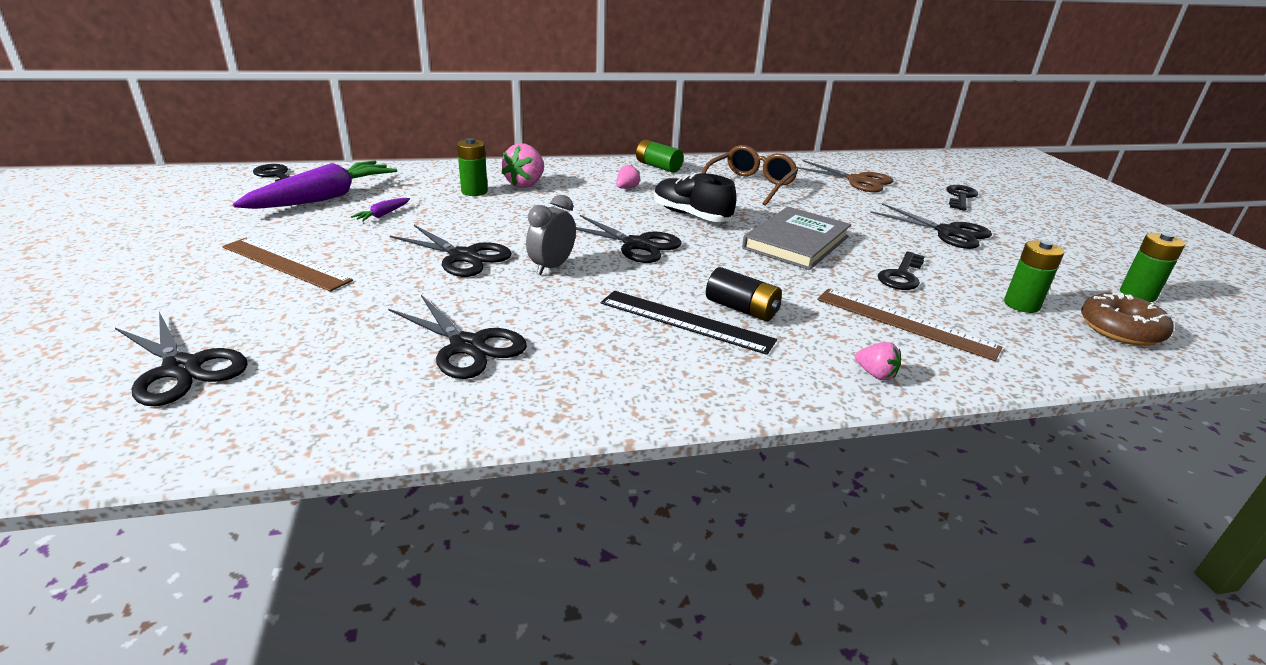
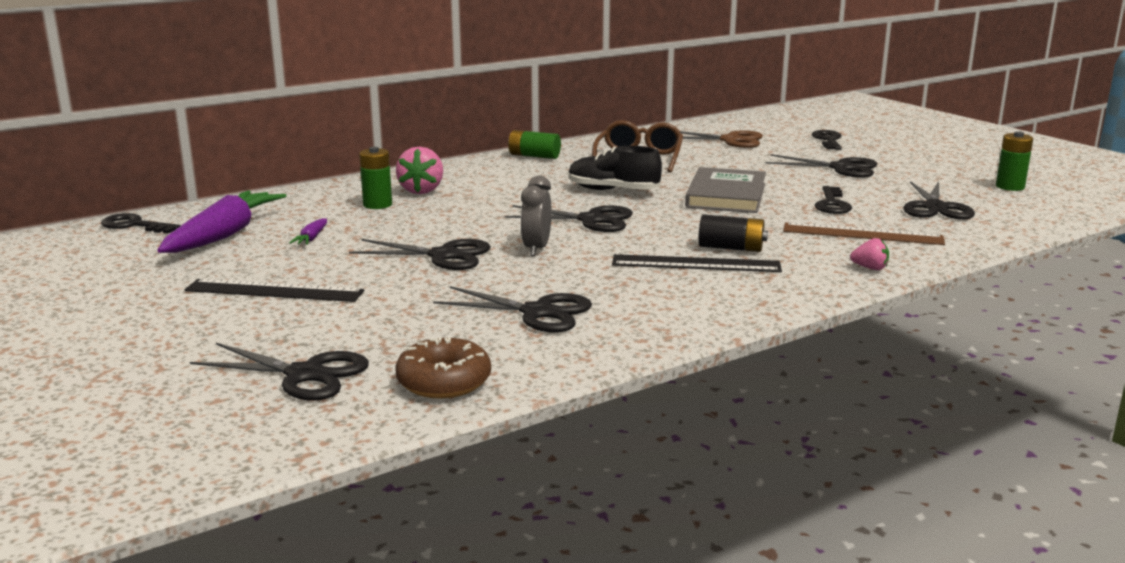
camera: 20 degrees left, 10 degrees down
(285, 264) = (274, 291): brown ruler -> black ruler
(627, 188) = (526, 178): pink strawberry -> none
(1021, 305) = (935, 207): green battery -> black scissors
(1120, 329) = (1013, 211): brown donut -> brown donut (444, 382)

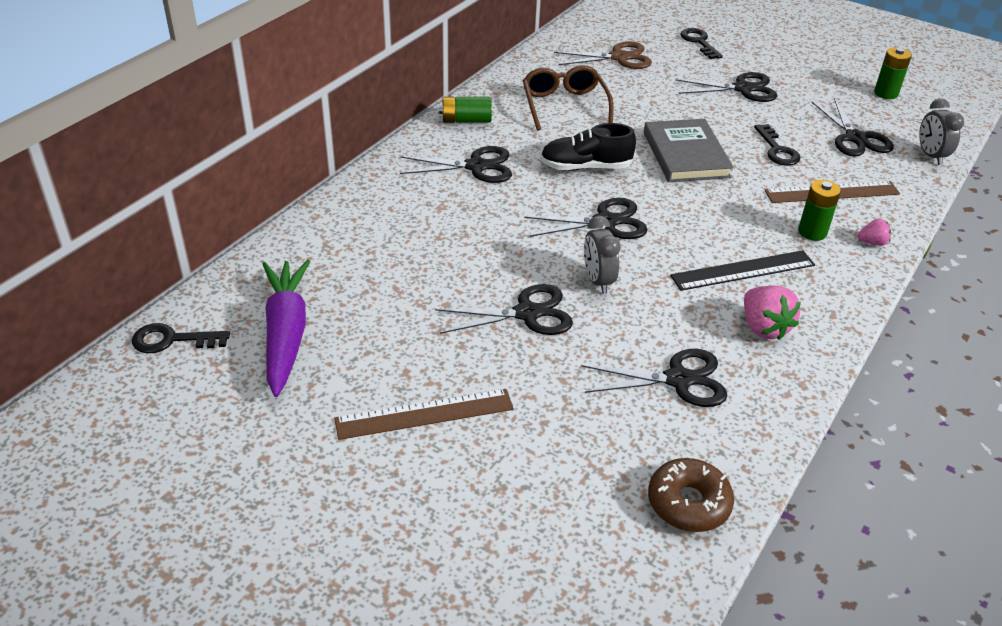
camera: 25 degrees left, 20 degrees up
(274, 291) = (424, 414): black ruler -> brown ruler
(304, 375) = (568, 532): black scissors -> black scissors (476, 166)
(311, 238) = (379, 316): purple carrot -> none
(377, 205) = (390, 241): green battery -> green battery (812, 232)
(421, 190) = (411, 206): pink strawberry -> pink strawberry (764, 327)
(731, 248) = (751, 239): black battery -> none
(1017, 228) = (930, 156): none -> grey clock

